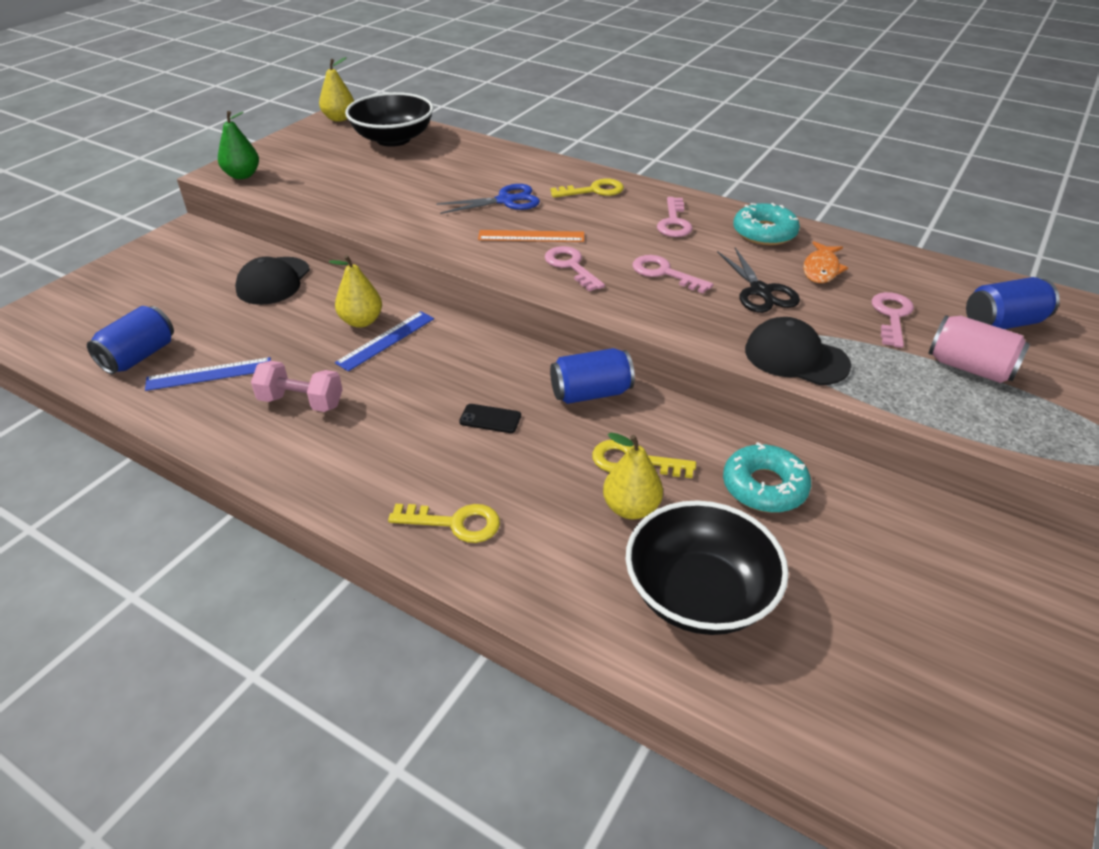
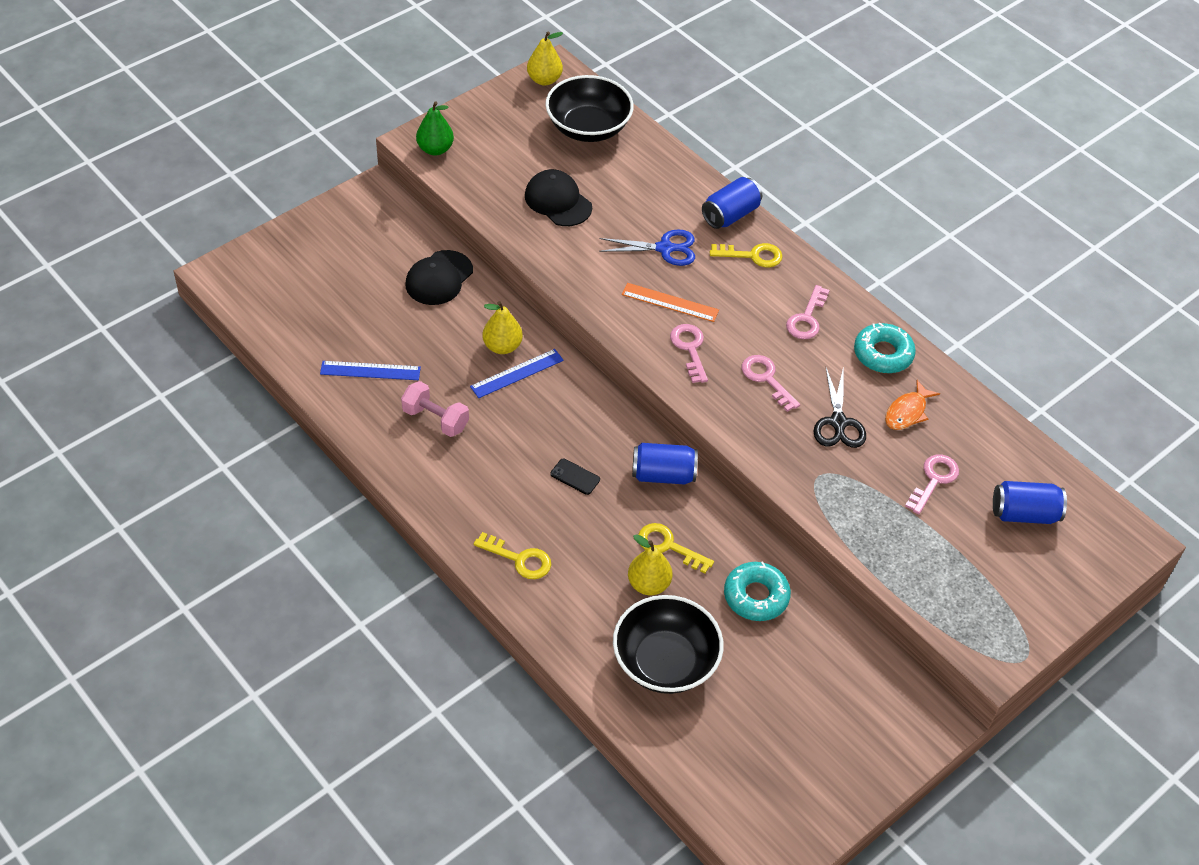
camera: 15 degrees right, 10 degrees up
(139, 356) = (318, 336): blue can -> blue can (730, 215)
(796, 357) = (826, 499): black cap -> black cap (558, 201)
(970, 367) = (961, 548): pink can -> none

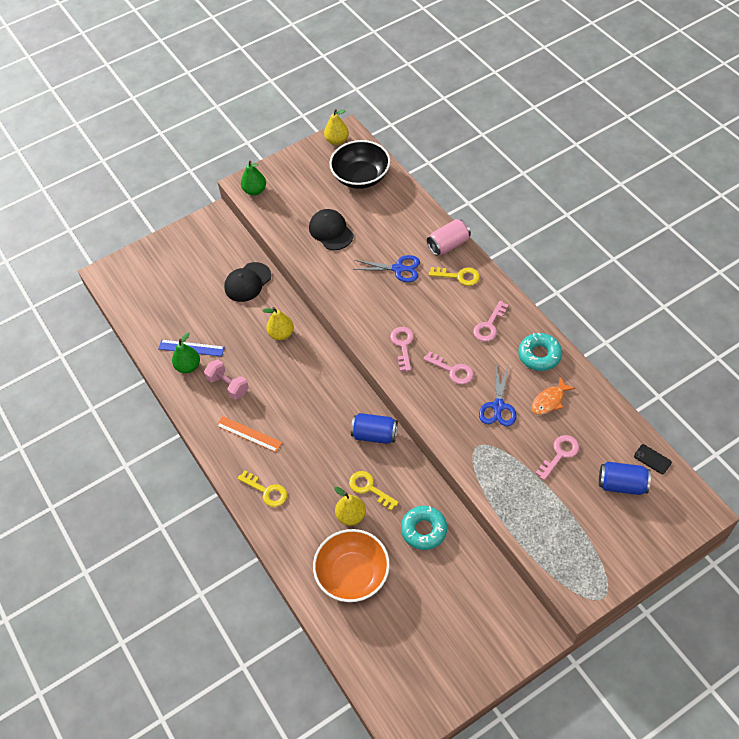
camera: 15 degrees right, 5 degrees up
(370, 396) = (188, 366): none -> green pear
(517, 373) = (288, 354): blue ruler -> none
(575, 477) = (314, 433): black phone -> black phone (652, 459)
(665, 662) = (353, 574): black bowl -> orange bowl
(670, 302) = (395, 309): orange ruler -> orange ruler (249, 434)
(730, 215) = (448, 245): blue can -> pink can
(766, 379) = (452, 370): pink key -> pink key turned 150 degrees clockwise
(838, 423) = (498, 406): black scissors -> blue scissors

